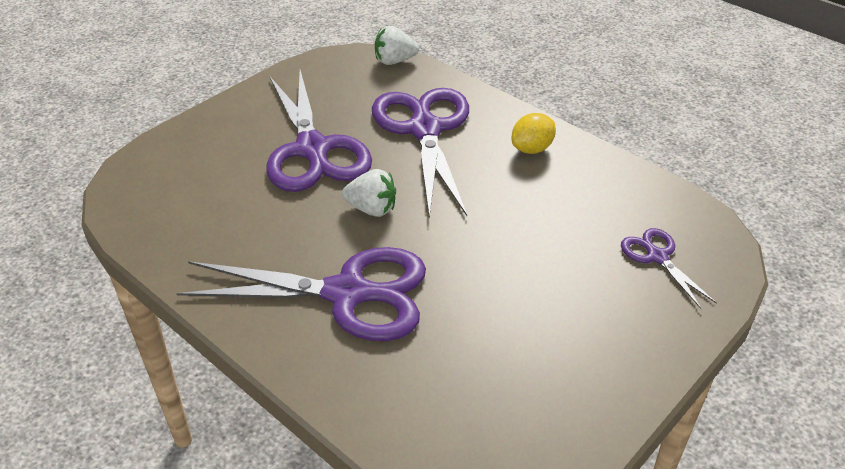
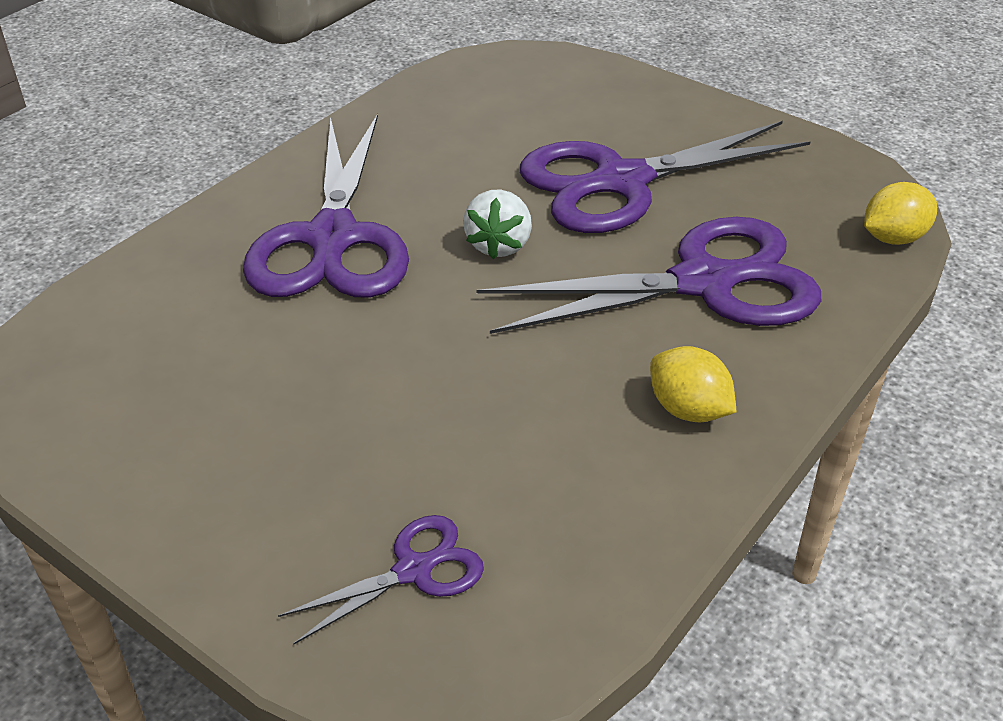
camera: 85 degrees right, 0 degrees up
(394, 61) = (893, 238): white strawberry -> yellow lemon

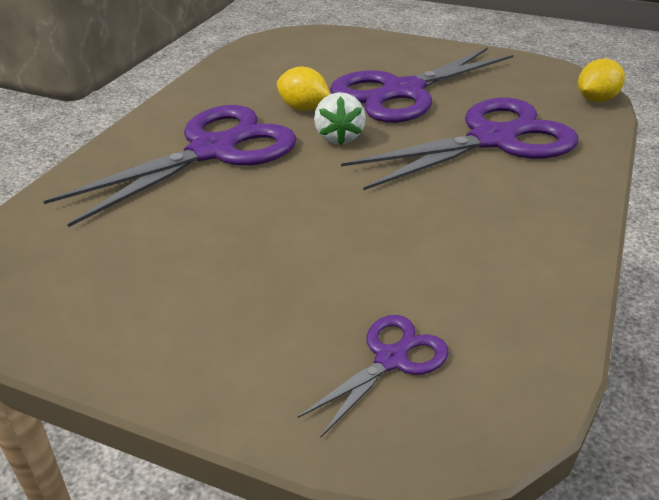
camera: 15 degrees left, 5 degrees down
(333, 239) = (213, 150): purple scissors -> purple scissors turned 120 degrees counterclockwise
(688, 410) = (530, 215): yellow lemon -> yellow lemon (303, 108)

